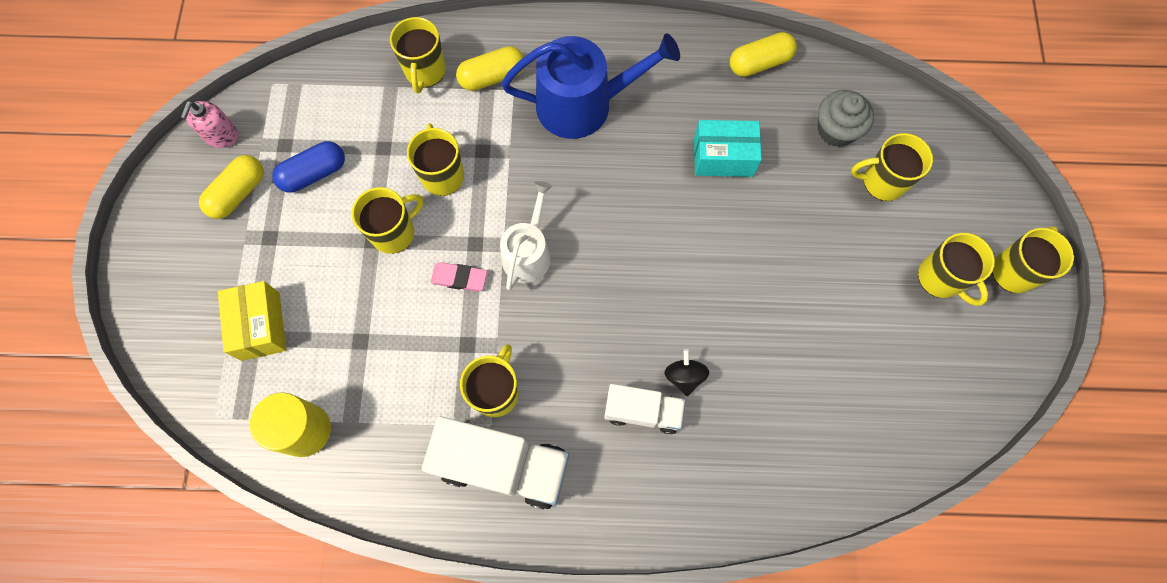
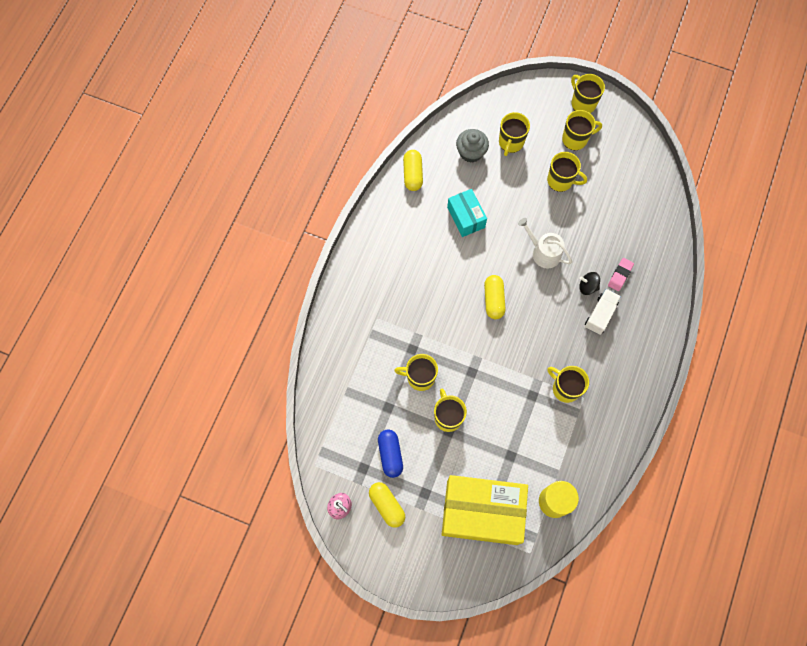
camera: 70 degrees left, 0 degrees up
(260, 326) = (481, 512): yellow box -> yellow box, size x1.92
(425, 71) = (343, 366): yellow mug -> yellow mug (561, 180)
(459, 278) = (490, 388): pink eraser -> pink eraser (620, 275)
(492, 77) = (363, 327): yellow capsule -> yellow capsule (494, 300)
(502, 465) = (607, 398): white truck -> none
(528, 253) = (488, 344): white watering can -> white watering can (543, 252)
(583, 104) = (402, 281): blue watering can -> none
(723, 157) = (466, 217): turquoise box -> turquoise box turned 45 degrees counterclockwise

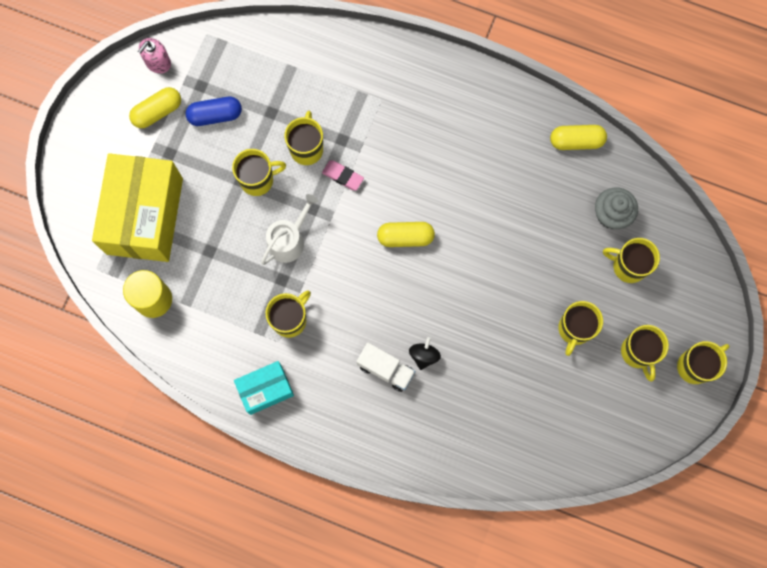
camera: 90 degrees right, 5 degrees up
(466, 217) = (517, 206): turquoise box -> turquoise box (265, 389)
(543, 252) = (471, 301): white watering can -> white watering can (289, 240)
(620, 275) = (440, 398): pink eraser -> pink eraser (343, 176)

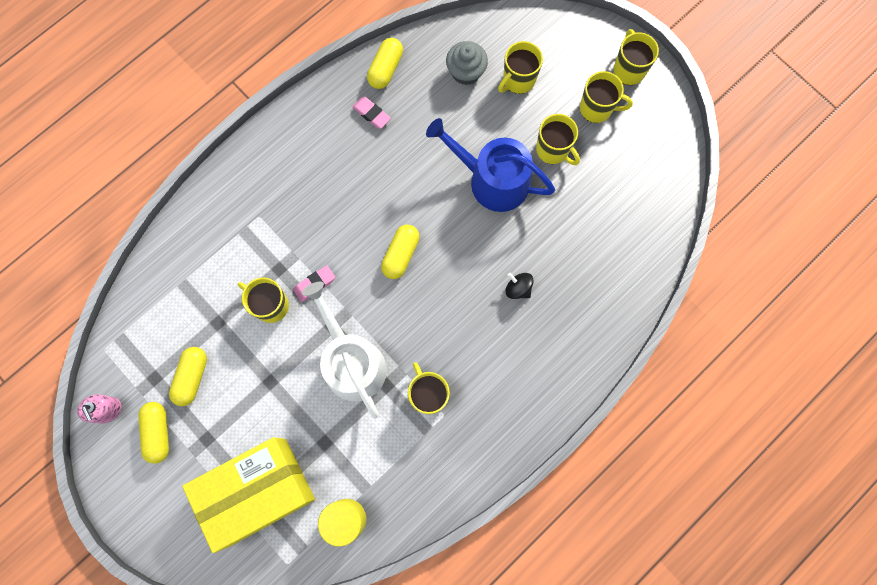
camera: 65 degrees left, 0 degrees up
(145, 216) = (258, 491): yellow box -> yellow box turned 60 degrees counterclockwise
(215, 115) = (192, 377): blue capsule -> yellow capsule
(258, 180) = (278, 365): yellow mug -> none
(265, 389) = (484, 448): turquoise box -> none
(289, 240) = (351, 362): white watering can -> white watering can, size x1.61
(385, 369) = (515, 328): white truck -> none
(516, 286) = (492, 180): none -> blue watering can
(525, 149) = (371, 114): none -> pink eraser

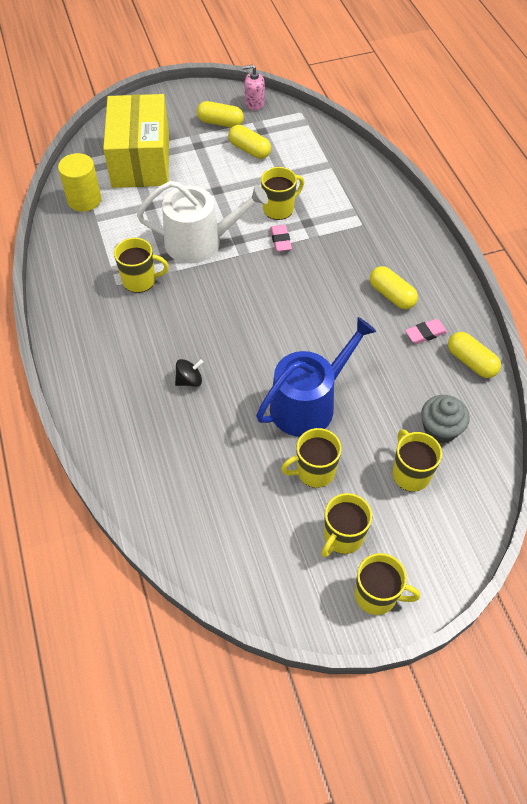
camera: 115 degrees right, 20 degrees down
(401, 255) = (273, 306): yellow capsule -> yellow capsule (391, 295)

